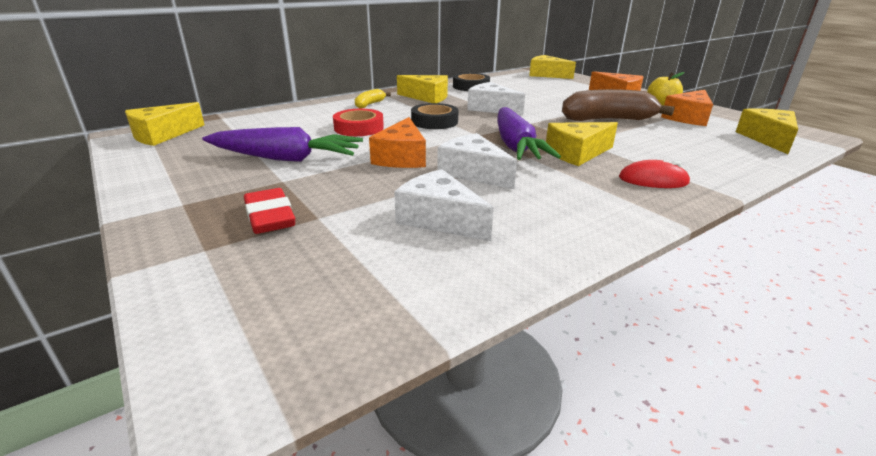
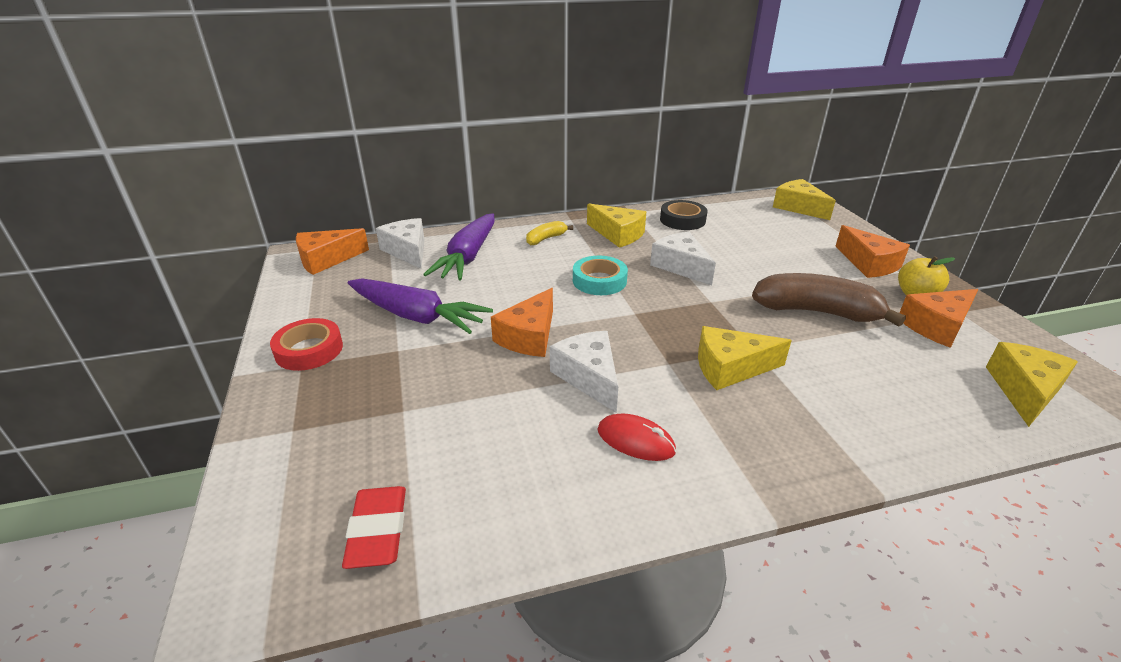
camera: 20 degrees right, 5 degrees up
(162, 135) = (326, 260): yellow cheese -> orange cheese
(270, 217) = (363, 399): red eraser -> red eraser (378, 531)
(359, 128) = (512, 279): red tape -> red tape (309, 350)
(434, 121) = (599, 281): black tape -> turquoise tape
(439, 219) = (511, 440): white cheese -> white cheese (407, 251)
(515, 145) = (665, 340): purple carrot -> purple carrot (468, 257)
(653, 180) = (792, 435): red mouse -> red mouse (635, 441)

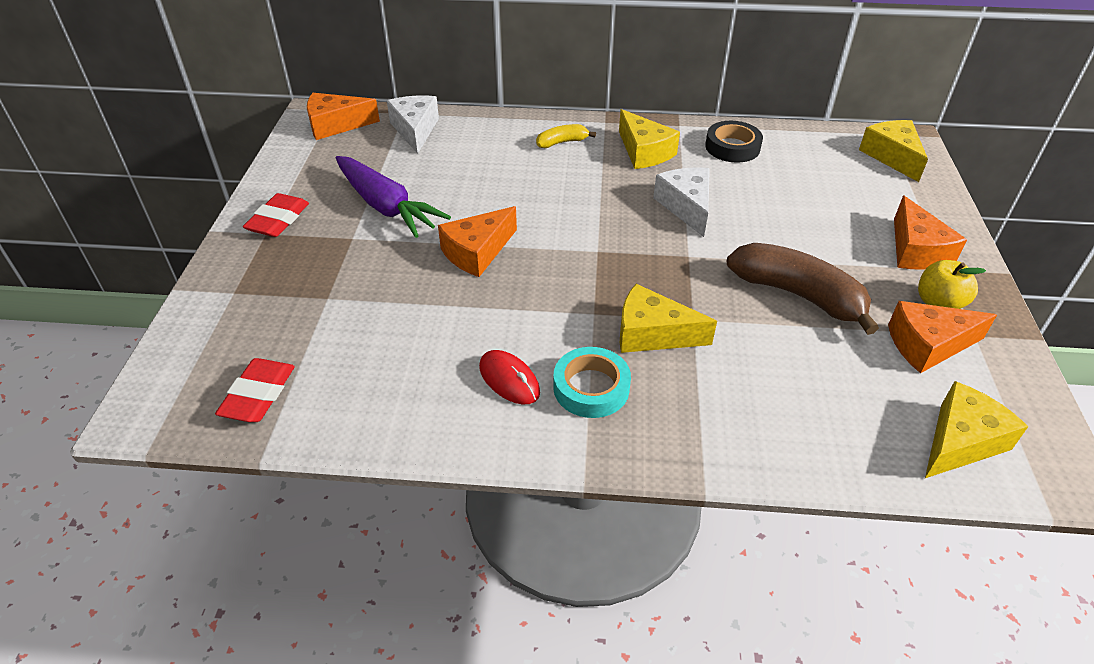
camera: 20 degrees right, 10 degrees up
(309, 350) = (278, 220): red tape -> red eraser
(468, 257) = (470, 149): purple carrot -> none
(589, 377) = (507, 308): white cheese -> none
(599, 281) = (586, 205): turquoise tape -> turquoise tape (591, 388)

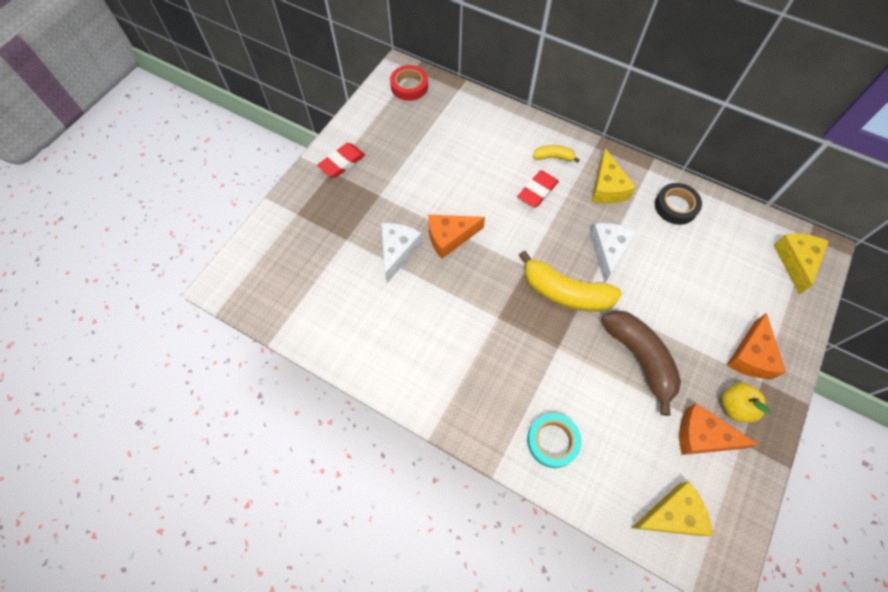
camera: 25 degrees right, 20 degrees up
(258, 395) = (284, 297): red eraser -> red eraser (537, 191)
(335, 125) = (409, 86): orange cheese -> red tape
(386, 206) = (411, 175): purple carrot -> none
(415, 130) = (459, 109): white cheese -> white cheese (398, 251)
(509, 380) = (422, 346): red mouse -> none
(591, 388) = (467, 373): turquoise tape -> turquoise tape (552, 441)
(652, 334) = (525, 349): yellow cheese -> none
(662, 261) = (565, 292): none -> yellow banana

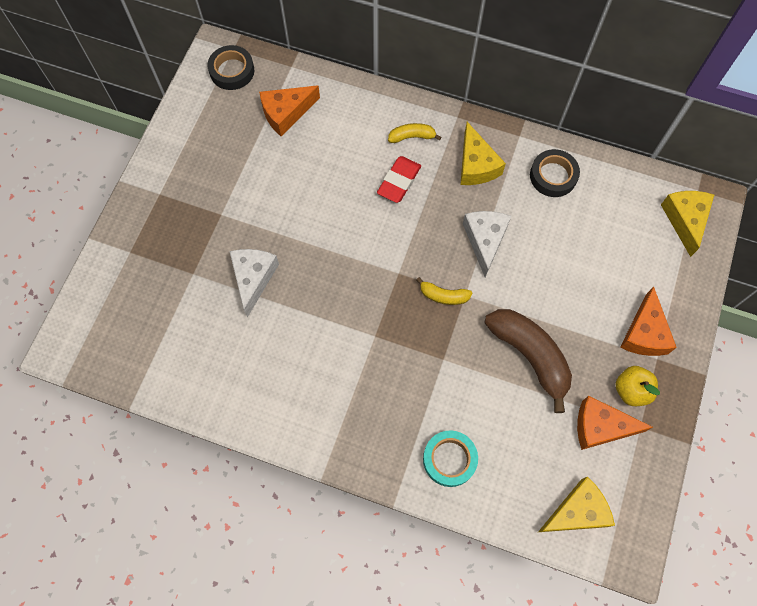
camera: 10 degrees left, 5 degrees up
(342, 163) = (170, 181): red eraser -> none
(409, 86) = (232, 71): red tape -> black tape
(450, 237) = (309, 252): orange cheese -> orange cheese (286, 113)
(565, 292) = (443, 296): yellow banana -> yellow banana, size x0.49

